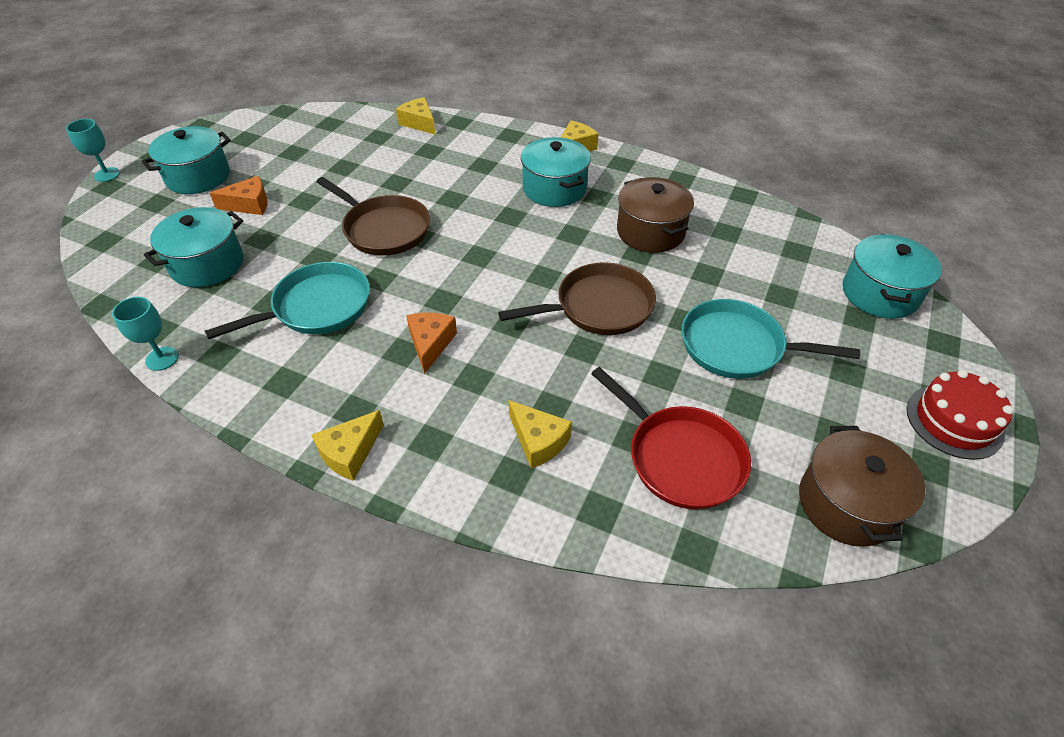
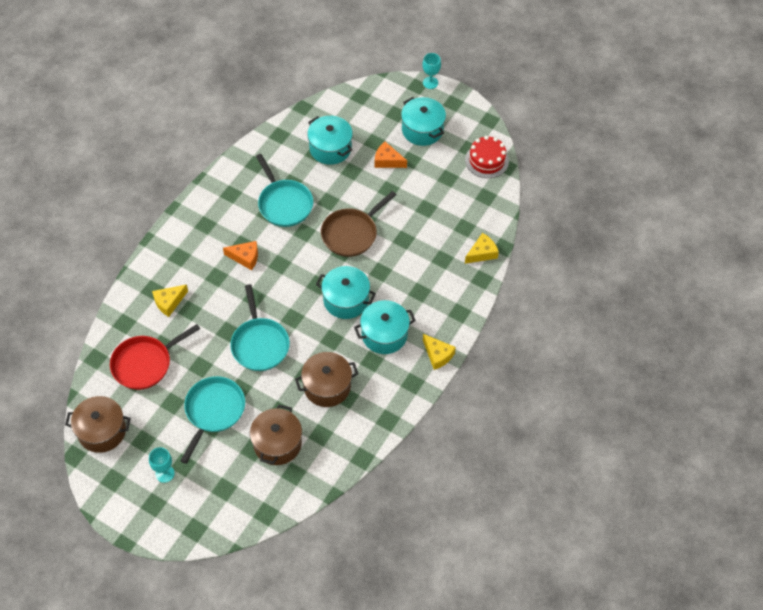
camera: 95 degrees right, 10 degrees up
(162, 358) = (257, 141): turquoise goblet -> turquoise goblet (165, 473)
(249, 204) = (387, 161): orange cheese -> orange cheese turned 120 degrees clockwise
(350, 452) = (179, 224): yellow cheese -> none
(599, 307) = (259, 344): brown pan -> turquoise pan
(759, 270) = (277, 443): none -> brown pot
(879, 293) = (243, 510): turquoise pot -> turquoise pot (346, 300)
(954, 421) = (137, 506): red cake -> red cake (487, 160)

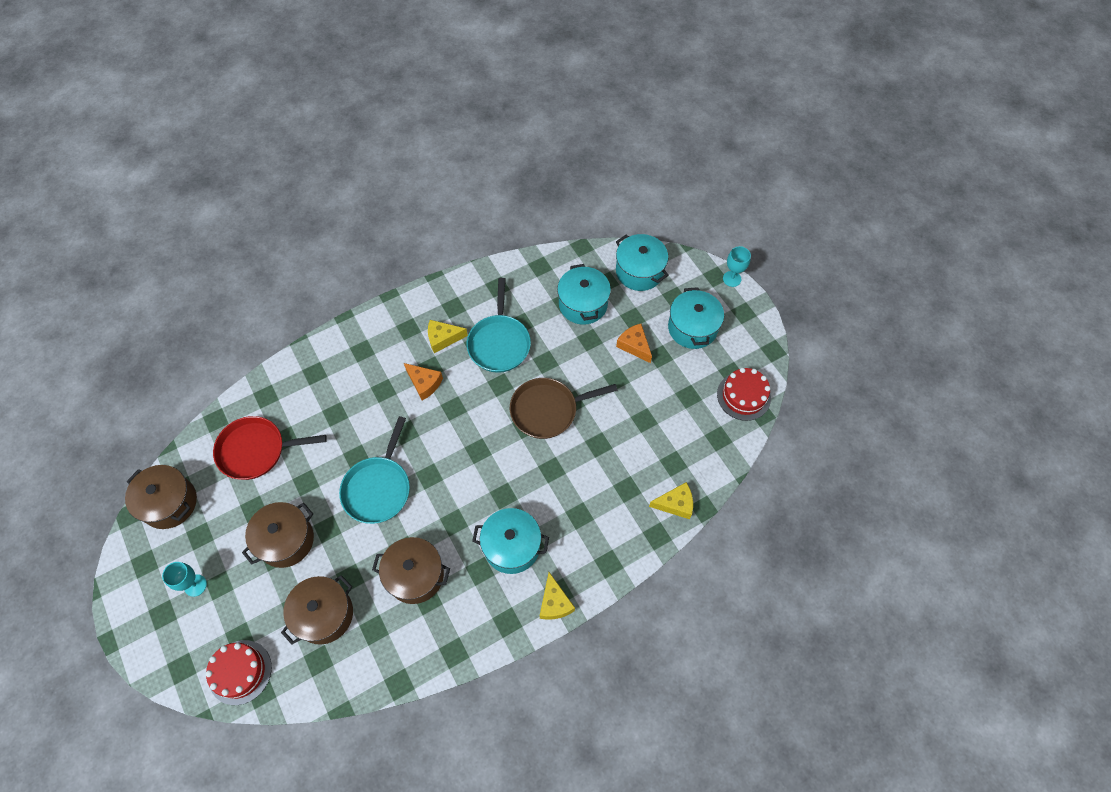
camera: 30 degrees right, 5 degrees up
(169, 302) = (321, 395): yellow cheese -> yellow cheese (443, 338)
(213, 411) = (286, 540): turquoise pan -> brown pot
(241, 509) = (240, 672): none -> red cake
(346, 300) = (496, 484): turquoise pot -> turquoise pot (639, 271)

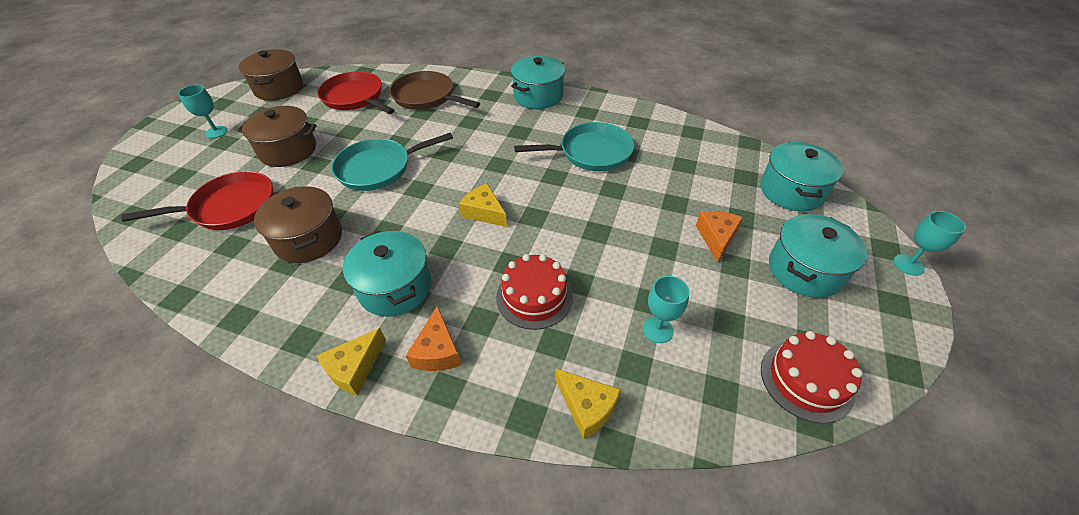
camera: 50 degrees right, 15 degrees down
(240, 672) = (145, 193): red cake -> red cake (534, 296)
(324, 614) = (229, 207): brown pot -> red pan
(424, 383) = (501, 137): orange cheese -> orange cheese (437, 351)
(443, 338) = (553, 123): yellow cheese -> yellow cheese (484, 212)
(499, 343) = (591, 152): turquoise pan -> turquoise pan turned 150 degrees counterclockwise
(548, 410) = (568, 221): brown pan -> brown pan (427, 97)
(583, 304) = (701, 177): turquoise pot -> turquoise pot (538, 96)
(663, 433) = (657, 330): none -> turquoise goblet

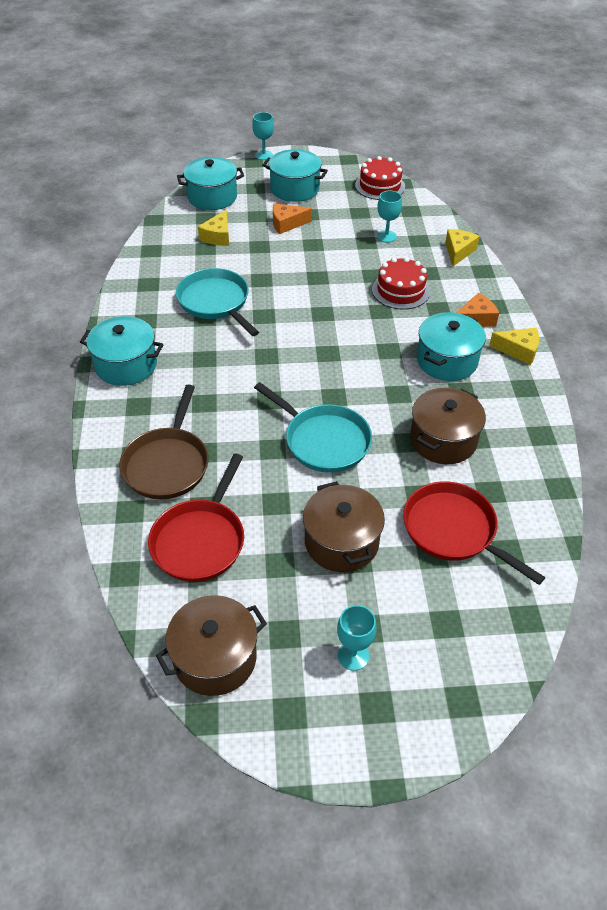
camera: 115 degrees left, 0 degrees up
(484, 212) = (336, 342): yellow cheese -> yellow cheese (218, 236)

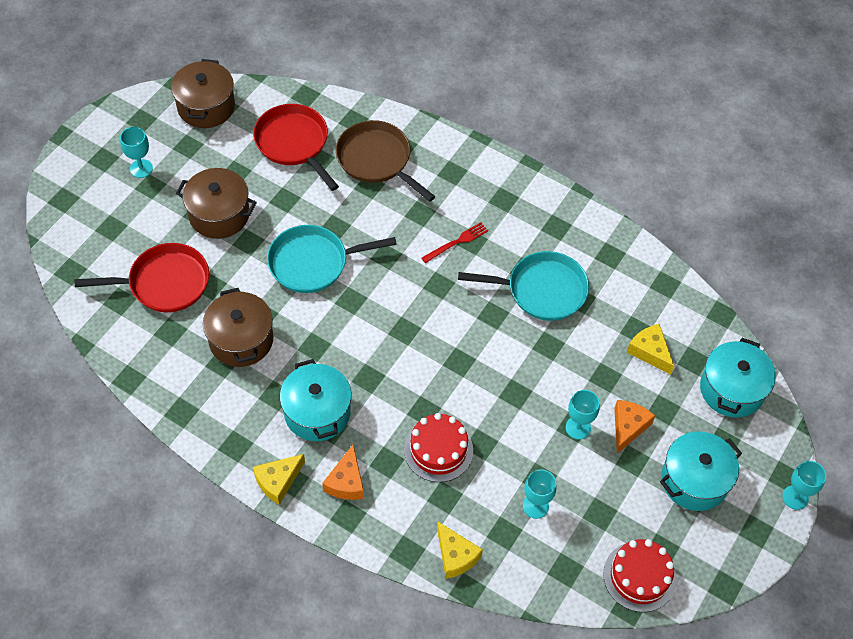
camera: 125 degrees right, 10 degrees up
(126, 365) = (507, 187): turquoise pot -> none
(214, 366) = (457, 242): none -> red fork
(311, 242) = (578, 428): none -> turquoise goblet

